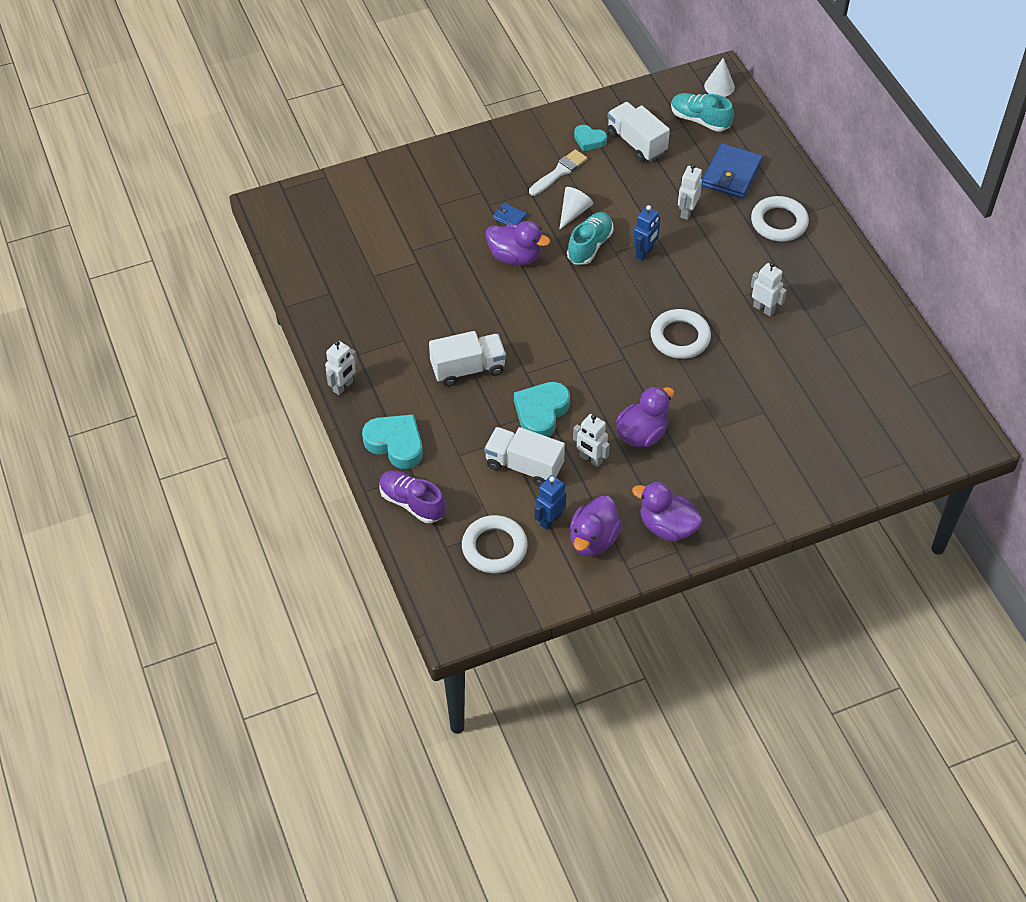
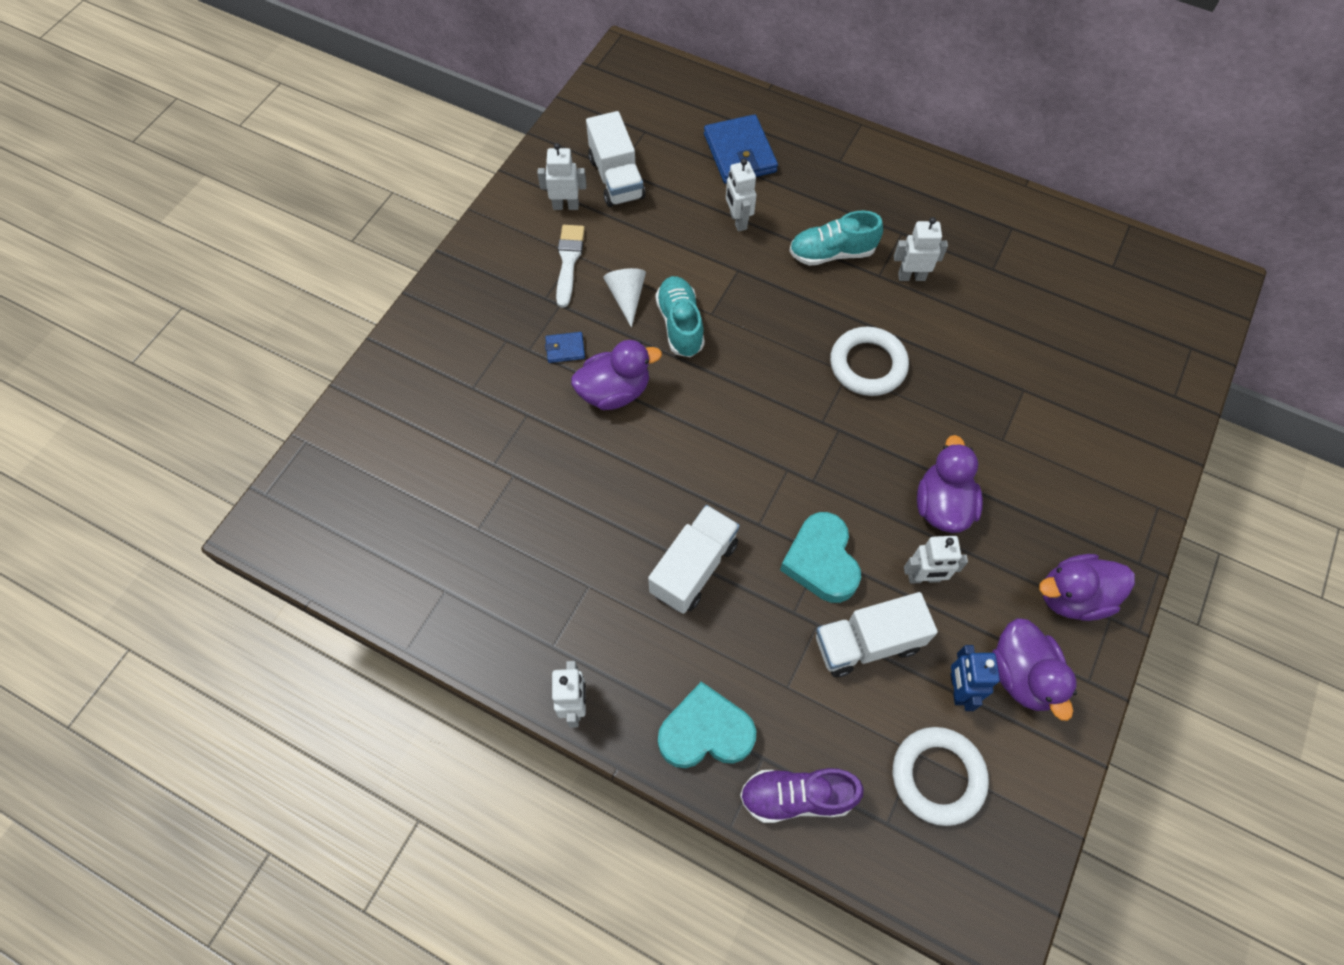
camera: 40 degrees left, 10 degrees up
(589, 140) = (565, 206): turquoise heart -> white robot
(636, 143) = (616, 178): white truck -> white truck turned 120 degrees counterclockwise
(644, 253) = (742, 294): blue robot -> none
(700, 120) = (654, 115): turquoise shoe -> turquoise shoe (832, 253)
(719, 86) = (638, 69): white cone -> none
(779, 222) = (833, 175): white ring -> none

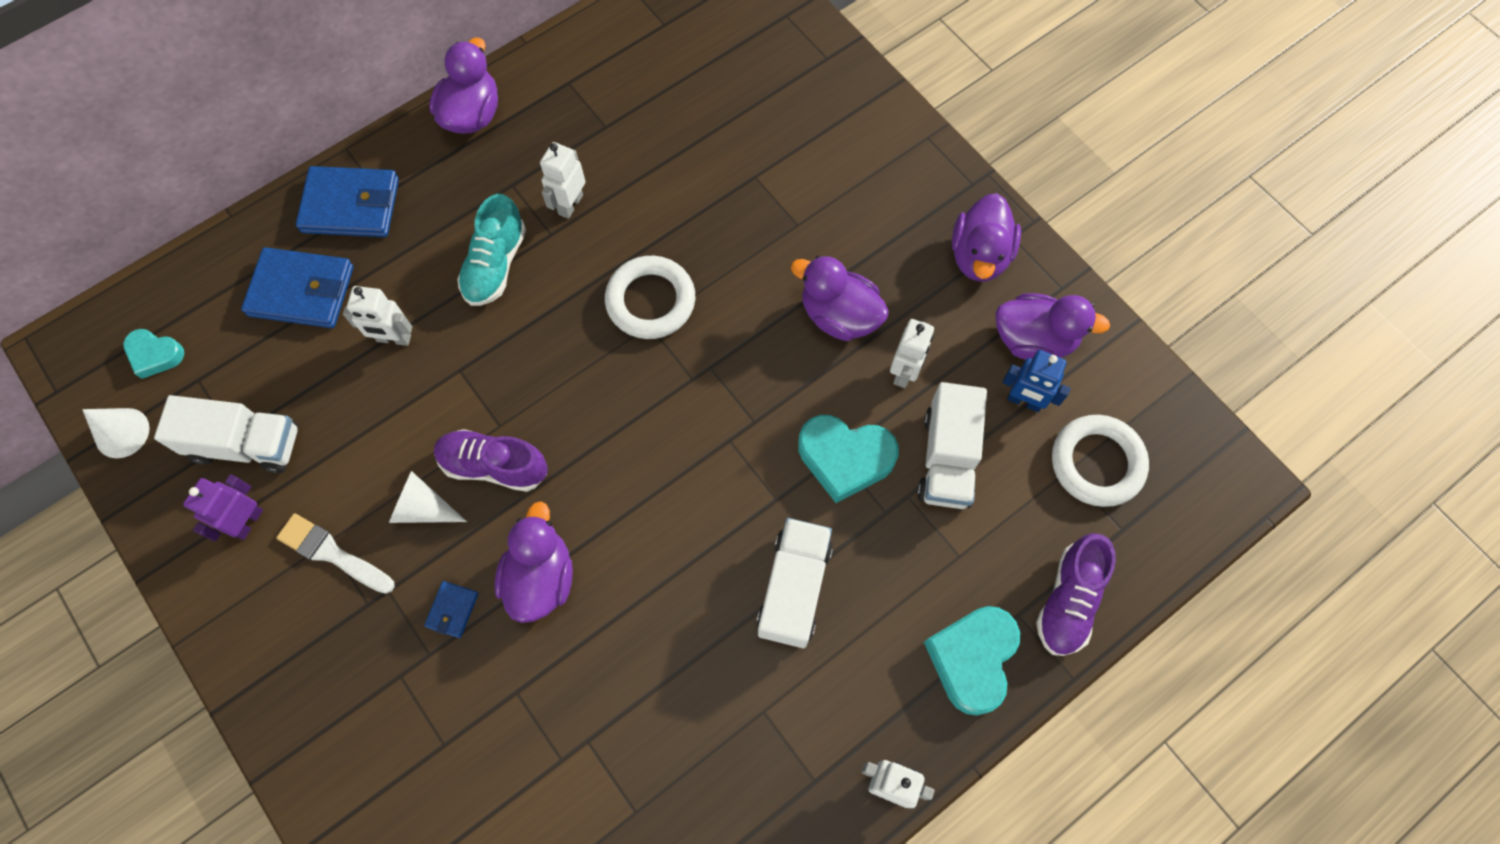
camera: 65 degrees left, 5 degrees up
(565, 206) = (248, 522): white robot -> purple robot
(588, 112) = (122, 433): none -> white cone
(648, 101) = (155, 355): none -> turquoise heart
(680, 324) = (494, 465): turquoise shoe -> purple shoe
(694, 568) = (794, 588): white truck -> white truck turned 45 degrees clockwise
(820, 148) = (351, 205): none -> blue wallet
(941, 182) = (472, 114): none -> purple duck

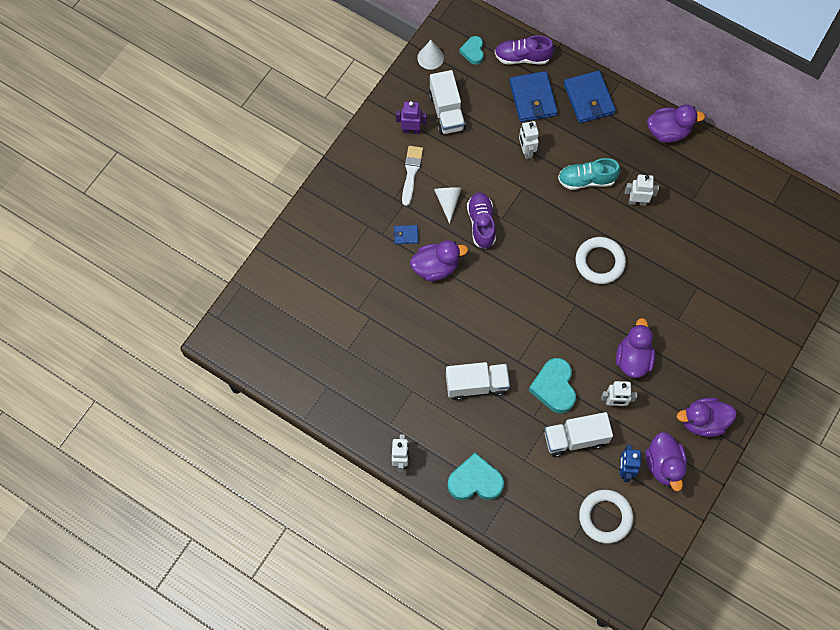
camera: 70 degrees right, 0 degrees up
(1068, 600) = (523, 521): purple shoe -> purple shoe (522, 57)

